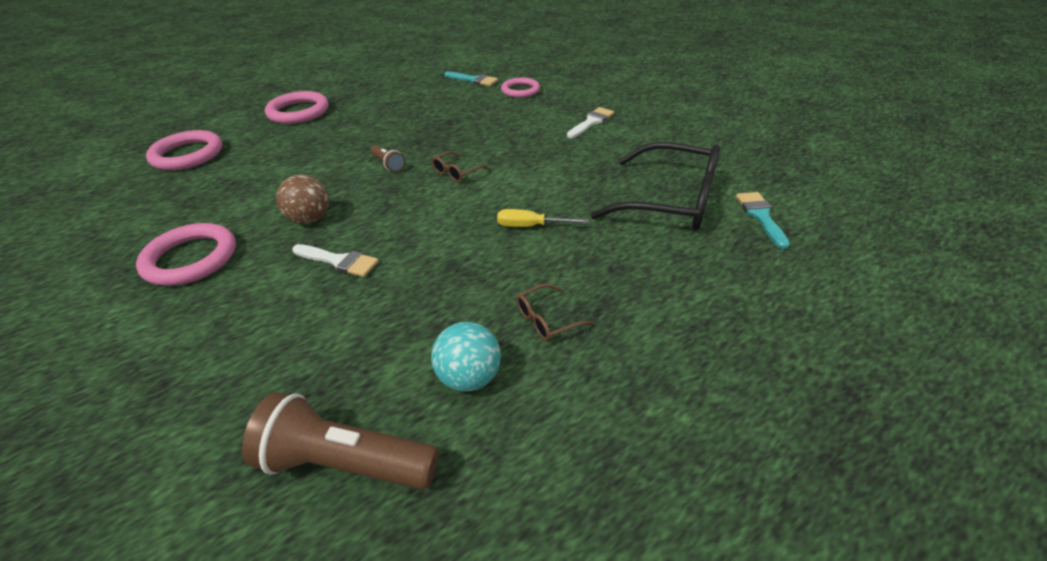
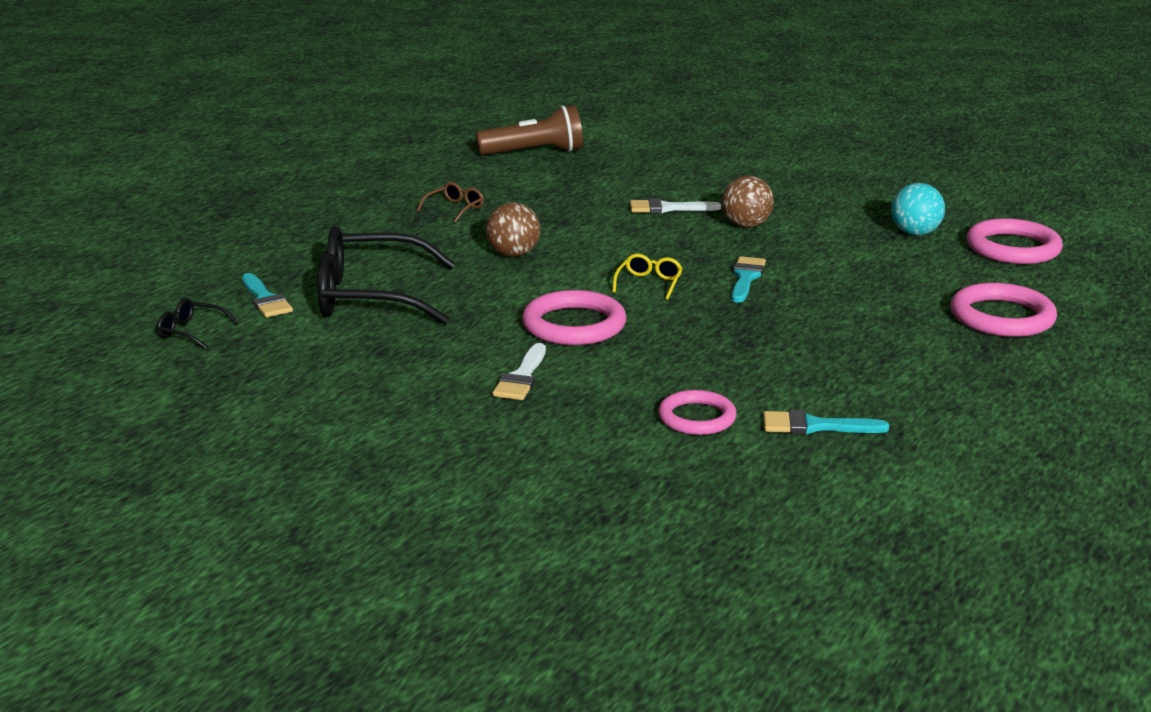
camera: 155 degrees right, 15 degrees down
(190, 259) = (800, 190): pink ring -> pink ring (574, 325)
(388, 164) = (746, 278): brown flashlight -> turquoise brush
(456, 173) = (649, 283): brown glasses -> yellow glasses
(469, 377) = (491, 182): turquoise ball -> turquoise ball (915, 233)
(531, 226) = (513, 254): yellow screwdriver -> brown ball
(815, 193) = (191, 332): none -> black glasses

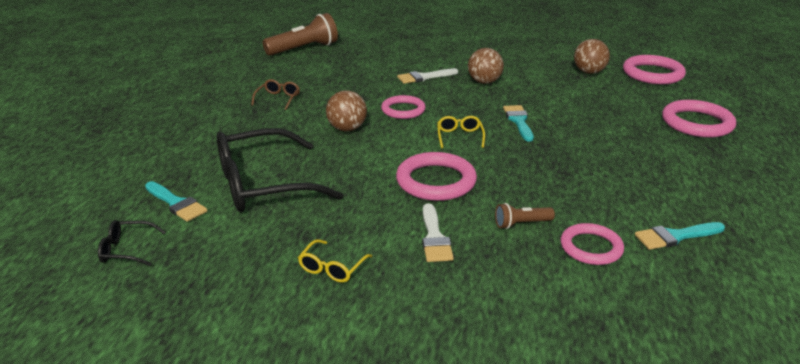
camera: 20 degrees left, 5 degrees up
(387, 384) = (332, 268): none -> yellow glasses
(603, 243) = (403, 110): none -> pink ring
(636, 382) = (521, 224): none -> brown flashlight
(915, 233) = (589, 72): turquoise ball -> brown ball

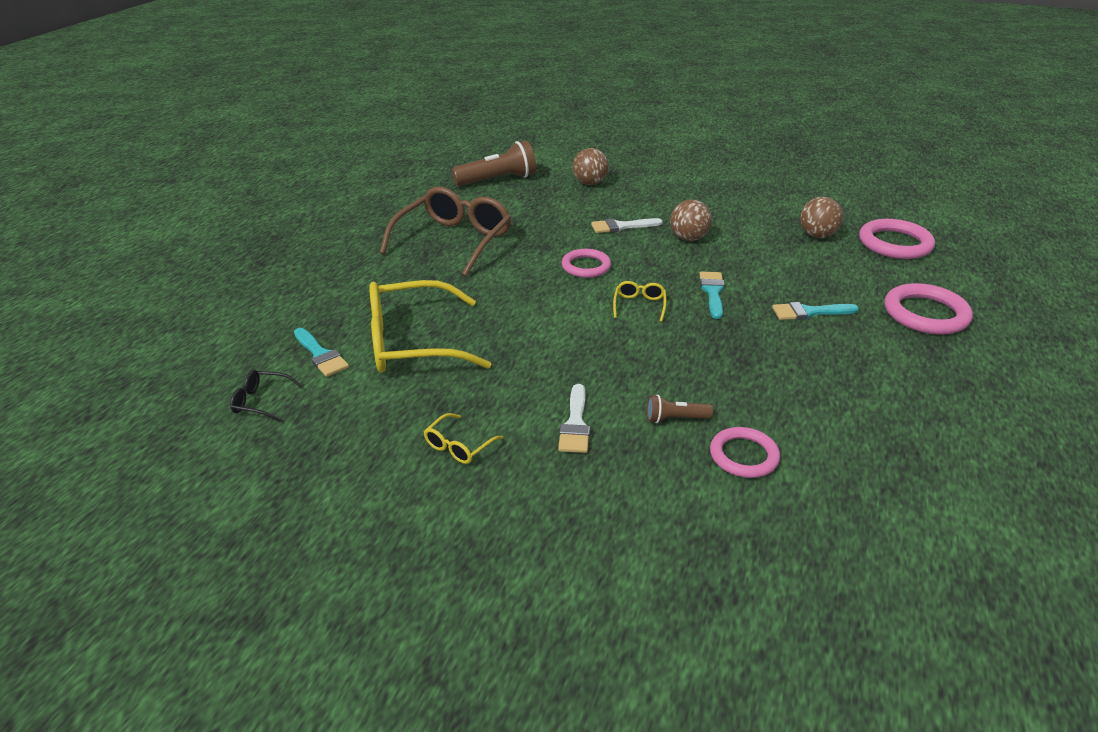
camera: 10 degrees right, 5 degrees up
(262, 185) = (412, 343): black glasses -> yellow glasses
(278, 99) = (454, 241): brown glasses -> brown glasses, size x2.38
(347, 129) = (518, 284): brown ball -> brown ball (590, 183)
(436, 181) = (596, 357): pink ring -> none
(675, 236) = (845, 454): turquoise brush -> turquoise brush (809, 312)

